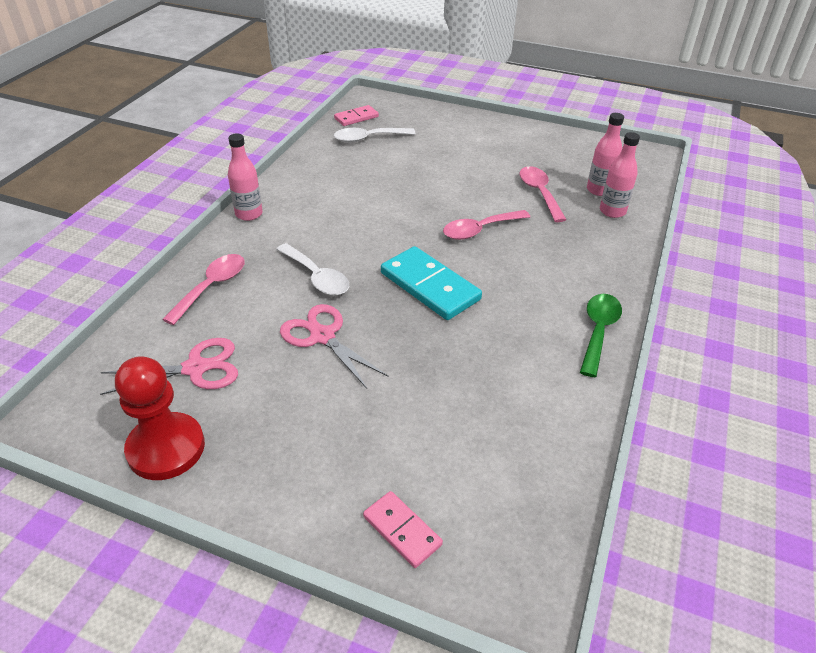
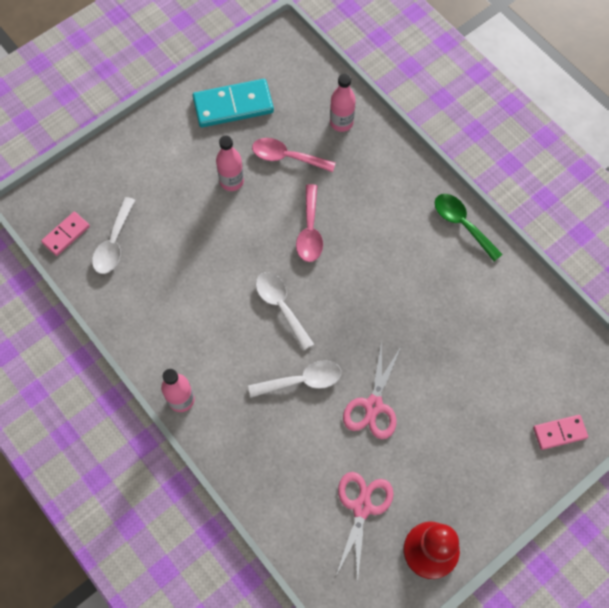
camera: 60 degrees left, 25 degrees up
(212, 287) = (271, 465): pink spoon -> none
(322, 336) = (373, 406): pink scissors -> pink scissors turned 60 degrees counterclockwise
(356, 118) = (66, 235): pink domino -> pink domino turned 45 degrees clockwise
(385, 239) = (281, 306): none -> white spoon
(429, 286) = (358, 305): turquoise domino -> turquoise domino (233, 105)
(599, 190) = (309, 112): pink bottle -> pink bottle (231, 181)

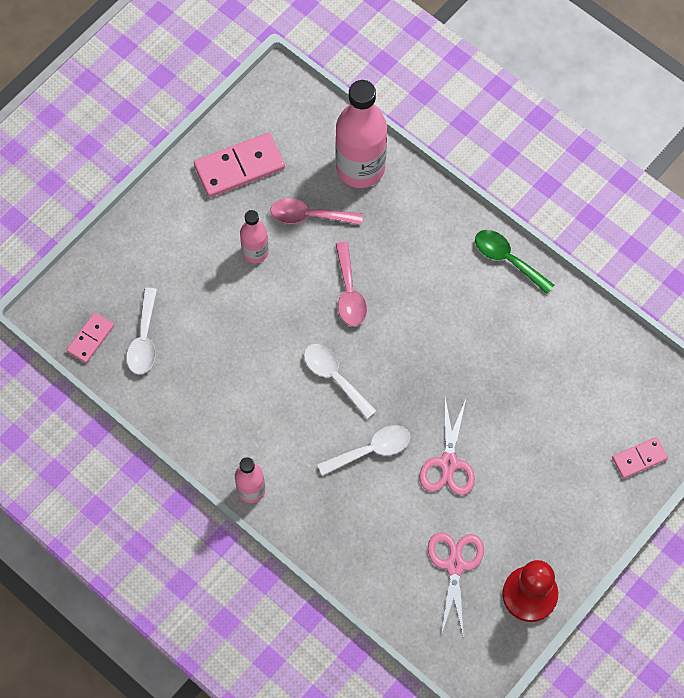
camera: 10 degrees left, 0 degrees up
(233, 105) = (239, 167): turquoise domino -> pink domino
(341, 122) = (360, 168): pink bottle -> pink bottle, size x1.89

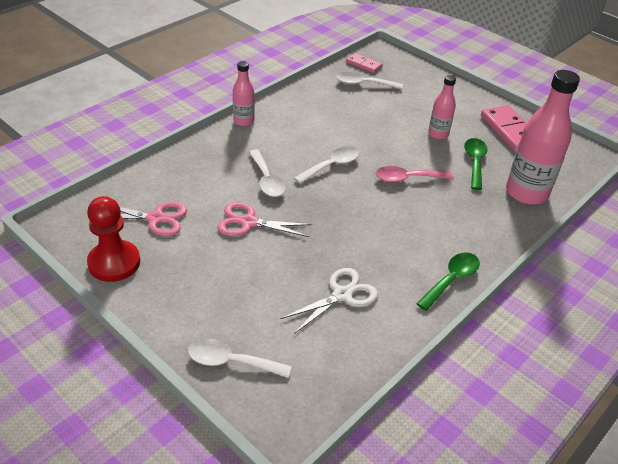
camera: 90 degrees right, 25 degrees down
(309, 216) = (474, 162): pink spoon -> green spoon
(543, 363) = (342, 295): none -> white scissors
(639, 458) = (231, 361): pink domino -> white spoon

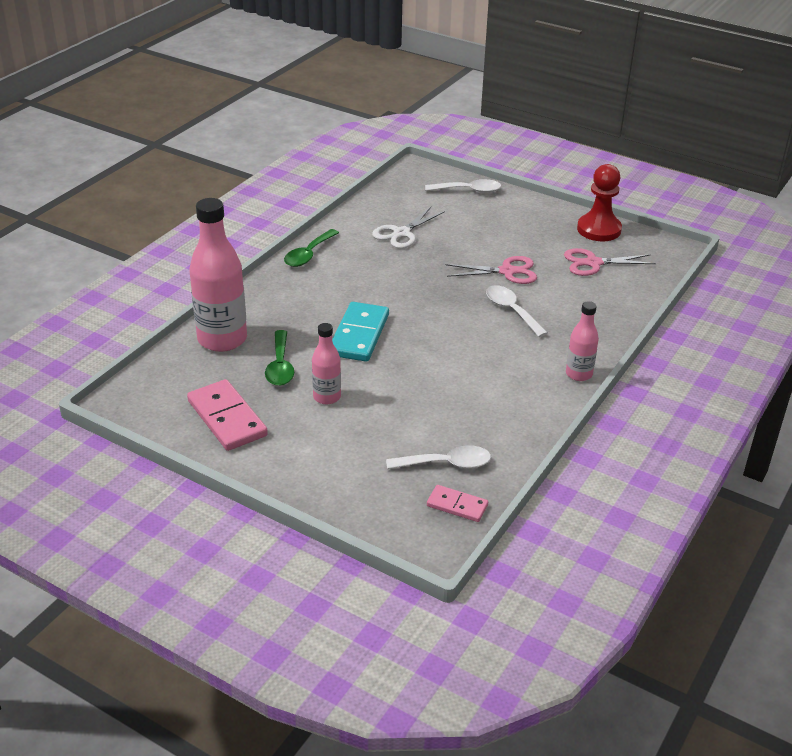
camera: 170 degrees right, 5 degrees down
(331, 166) = (449, 336): white spoon -> none
(407, 178) = (359, 335): pink spoon -> turquoise domino

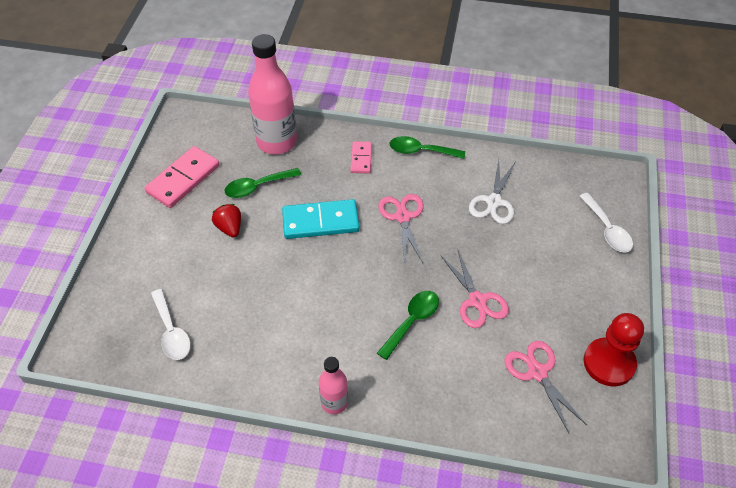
camera: 70 degrees right, 15 degrees up
(327, 397) = (229, 228): pink bottle -> red strawberry
(386, 285) = (403, 217): none -> pink scissors
(401, 233) = (494, 202): white scissors -> white scissors turned 90 degrees counterclockwise
(457, 505) = (122, 353): pink domino -> pink domino (361, 159)
(512, 311) = (412, 322): white spoon -> green spoon

